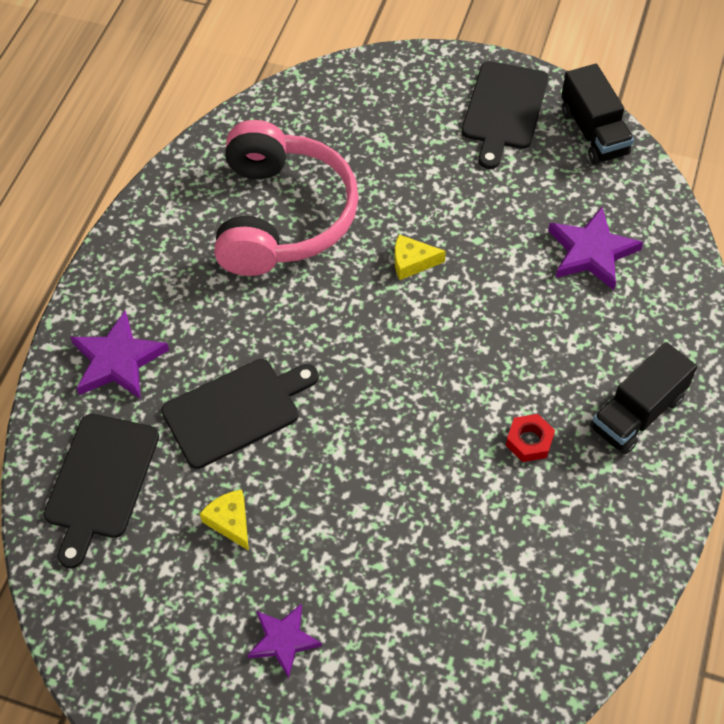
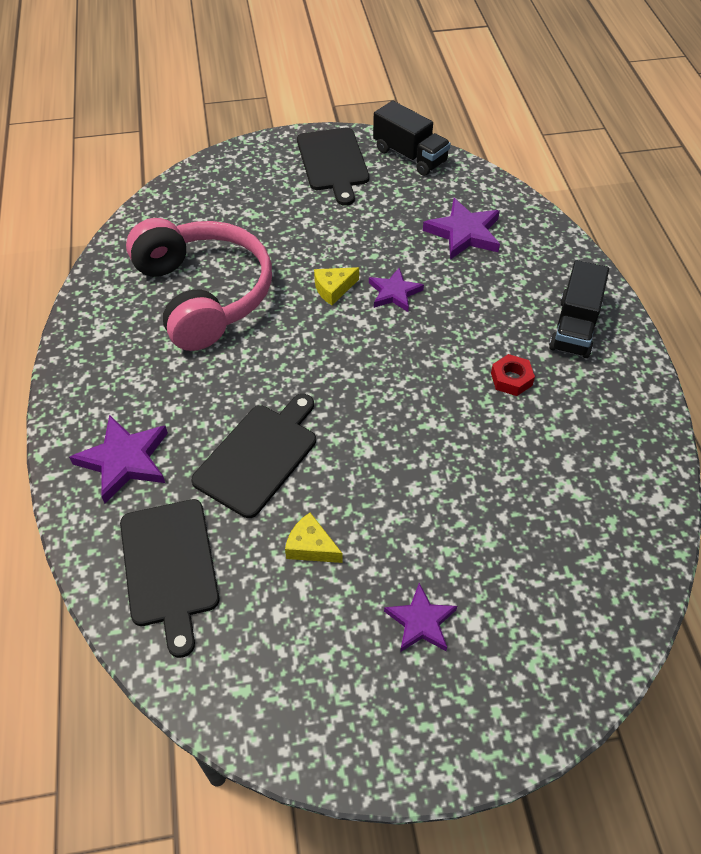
camera: 30 degrees left, 5 degrees down
(471, 292) = (394, 293): none -> purple star

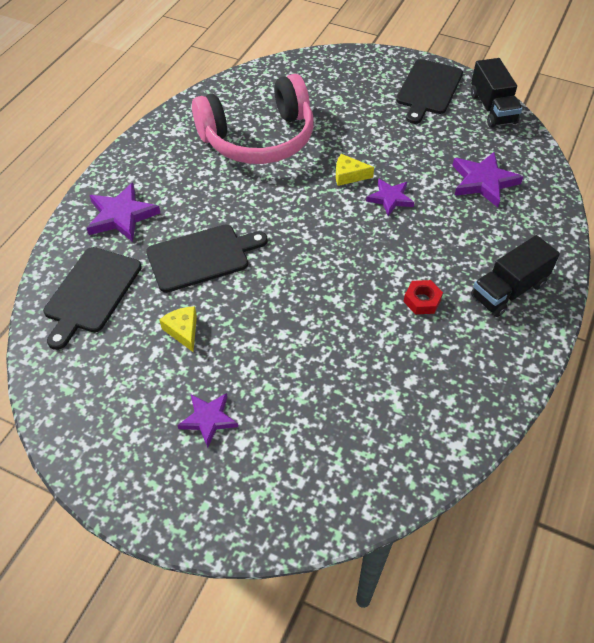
camera: 35 degrees right, 0 degrees up
(204, 295) = (259, 138): pink headphones -> pink headphones turned 60 degrees clockwise

